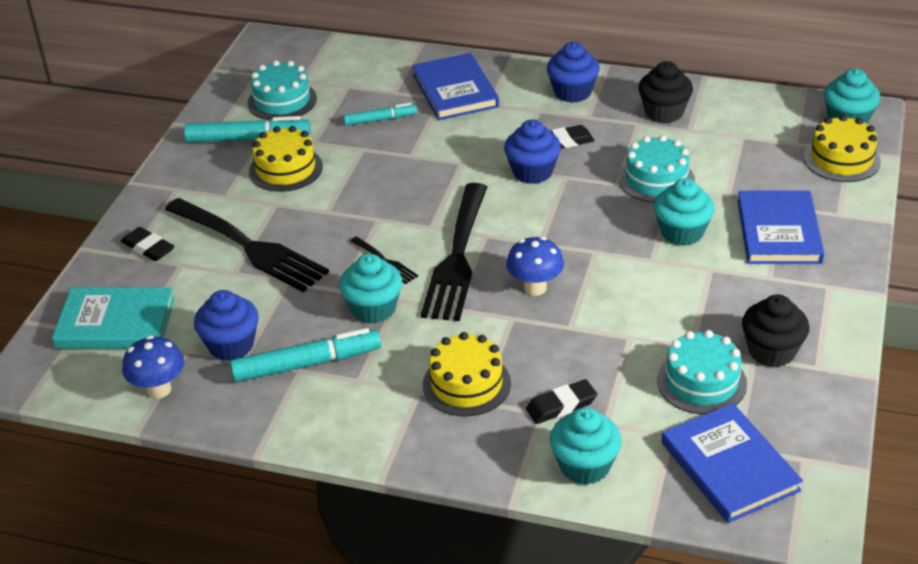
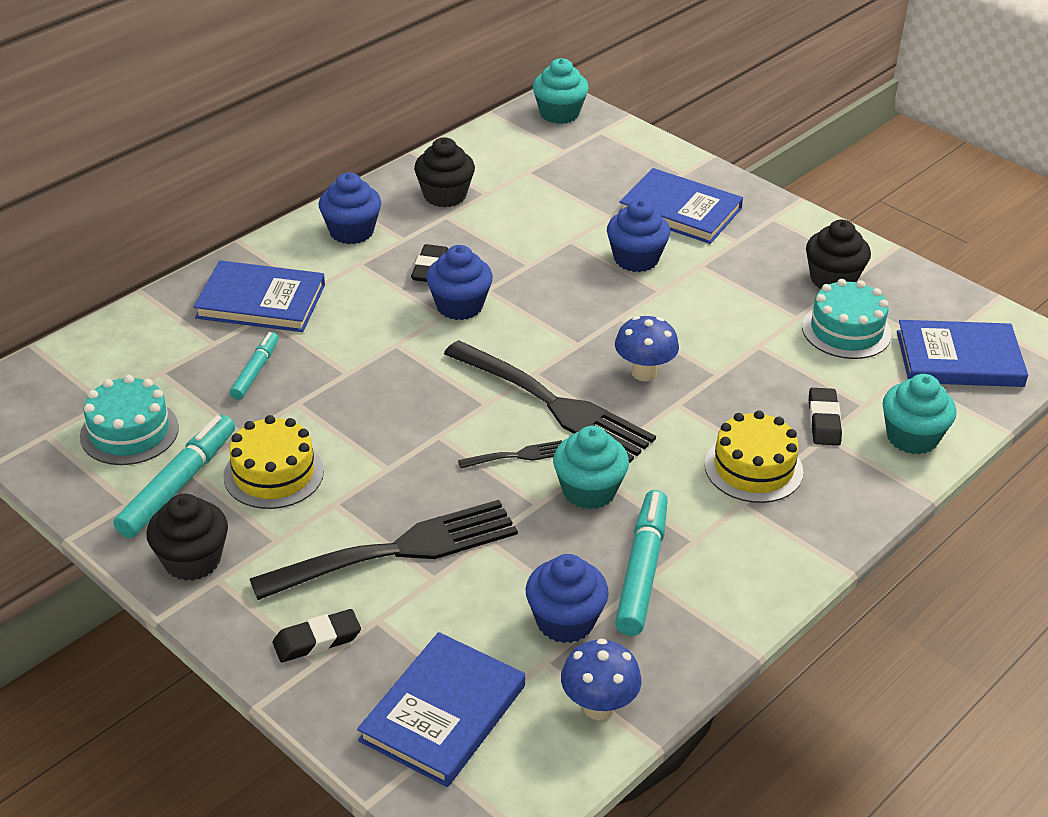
camera: 65 degrees left, 0 degrees up
(116, 323) = (443, 713): turquoise book -> blue book
(185, 173) = (192, 560): none -> black cupcake
(656, 179) = (544, 241): turquoise cake -> none
(682, 232) = (636, 259): turquoise cupcake -> blue cupcake
(841, 159) = (610, 139): yellow cake -> none

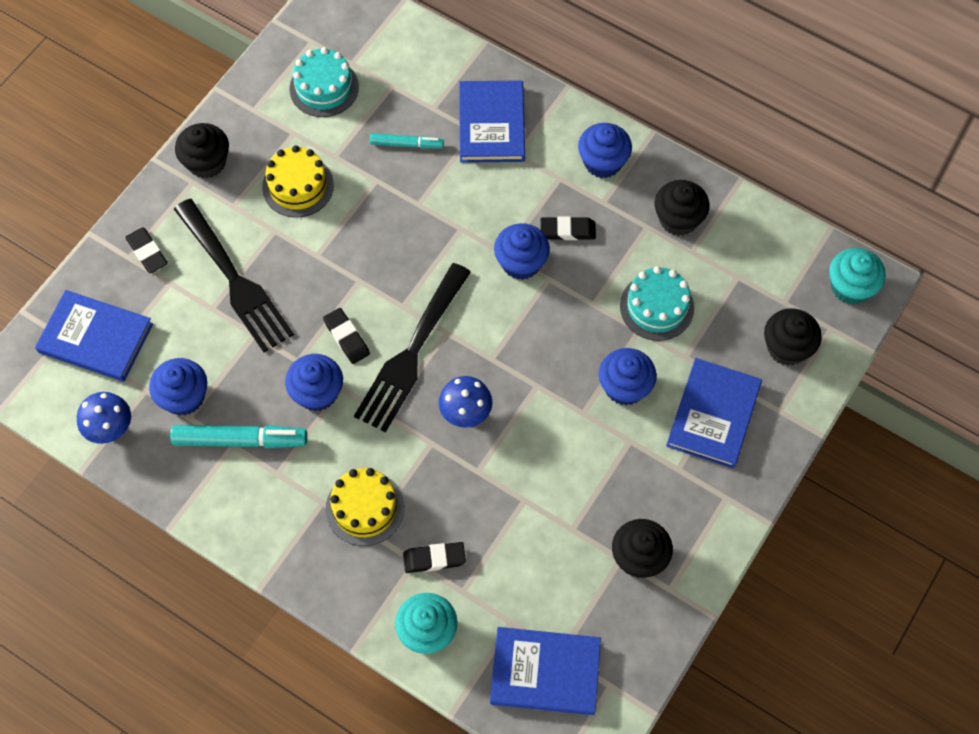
camera: 80 degrees right, 25 degrees up
(178, 485) = (276, 133): turquoise marker -> none
(517, 456) = (346, 337): black fork -> black eraser
(589, 491) = (317, 393): turquoise cupcake -> blue cupcake
(615, 158) = (787, 348): none -> black cupcake
(846, 331) = (563, 572): turquoise cake -> turquoise cake (657, 307)
(959, 359) = (545, 672): blue book -> blue book turned 75 degrees counterclockwise

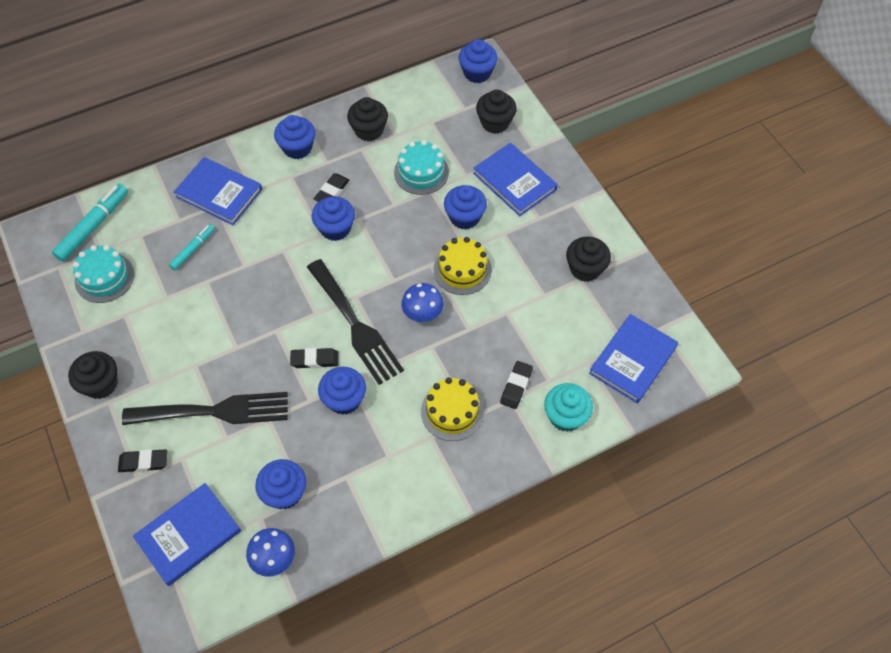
camera: 60 degrees left, 5 degrees down
(240, 440) = (346, 469): turquoise marker -> turquoise marker (93, 226)
(298, 186) = (170, 333): yellow cake -> yellow cake (462, 270)
(850, 287) = (477, 73): turquoise cupcake -> blue cupcake

